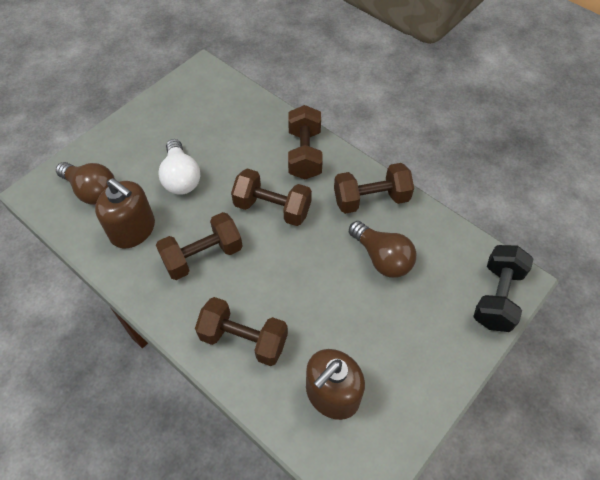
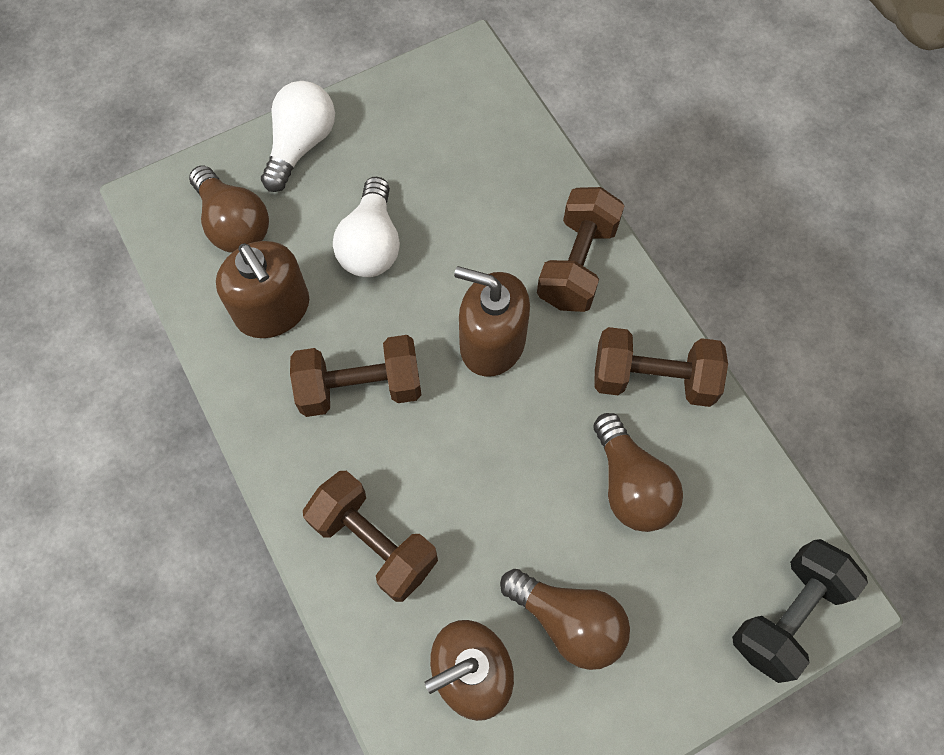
camera: 20 degrees right, 10 degrees up
(119, 138) = (301, 145): none -> white light bulb
(272, 208) = (492, 342): brown dumbbell -> brown soap dispenser
(377, 343) = (568, 621): none -> brown light bulb

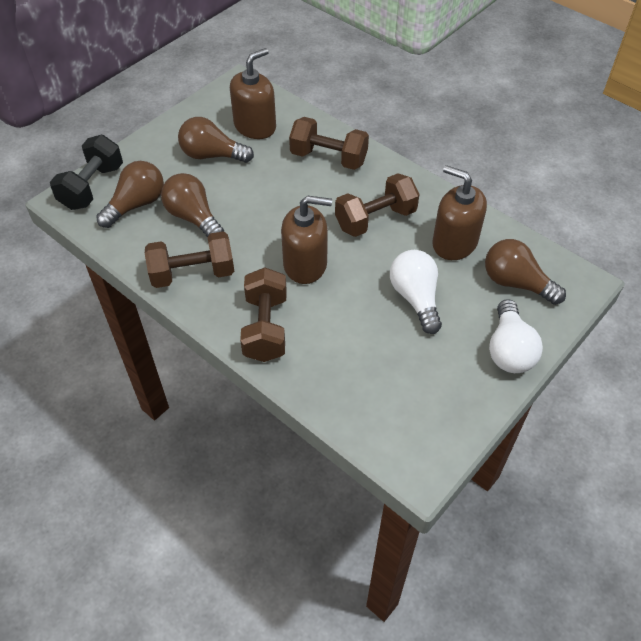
camera: 160 degrees right, 15 degrees down
(717, 545) = (136, 205): none -> brown light bulb

